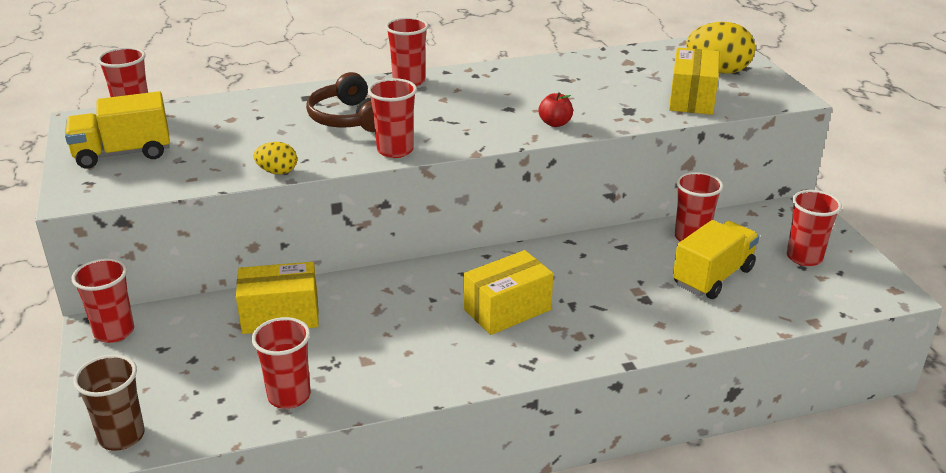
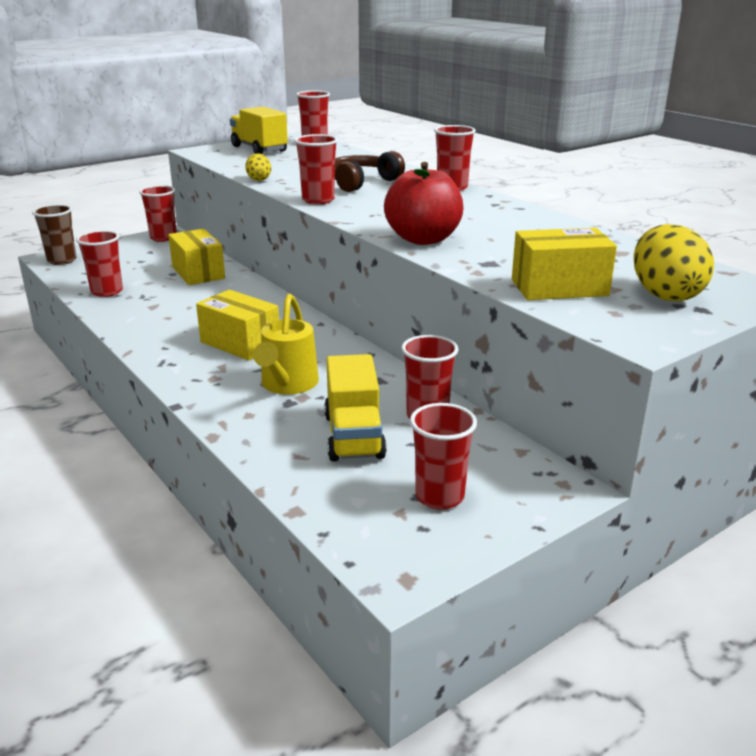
camera: 70 degrees right, 5 degrees down
(555, 123) = (423, 239): red apple -> red apple, size x2.11
(612, 295) = (287, 385): none -> yellow watering can
(713, 277) = (354, 436): yellow truck -> yellow truck turned 60 degrees clockwise

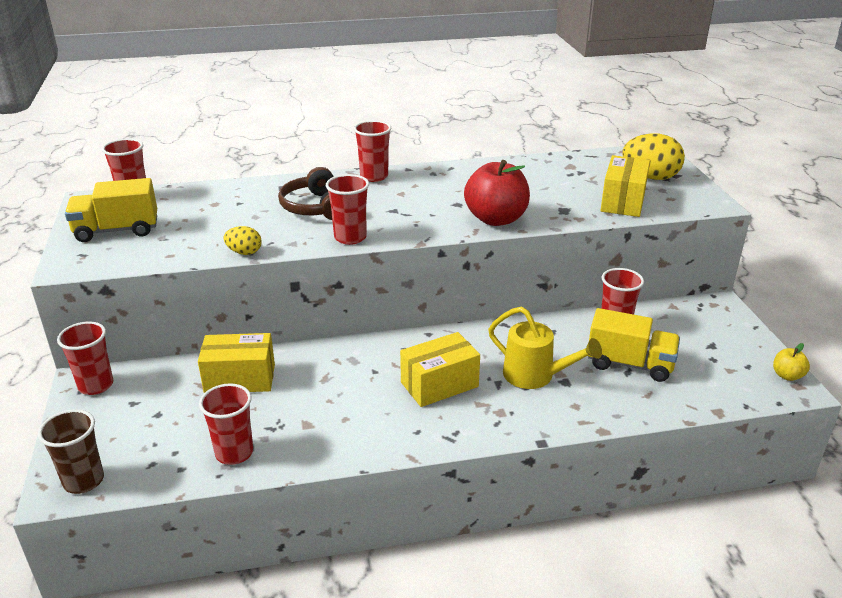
camera: 65 degrees left, 5 degrees up
(426, 566) = (787, 375): none -> yellow apple
(439, 496) = (716, 350): red cup -> none

